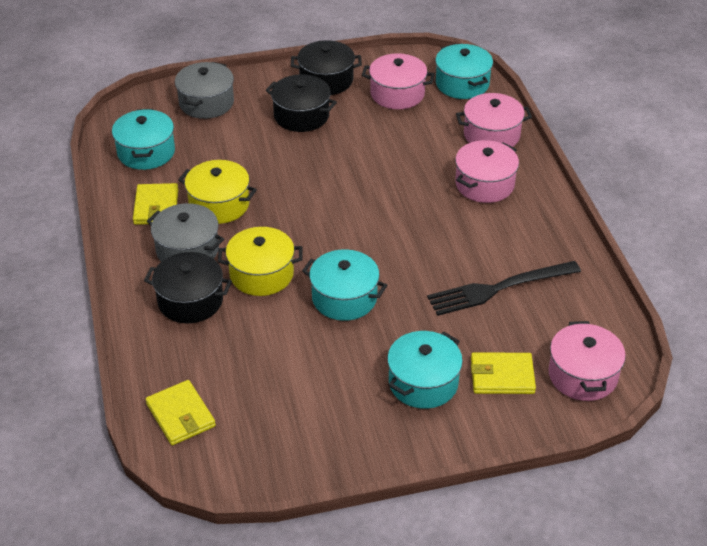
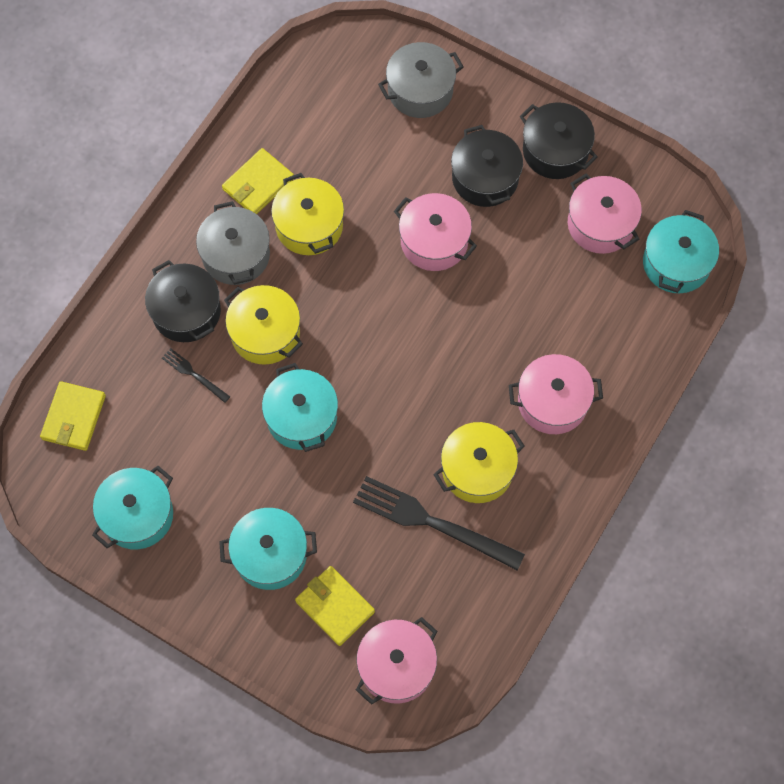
camera: 45 degrees right, 25 degrees up
(146, 152) = (311, 111): turquoise pot -> turquoise pot (137, 515)
(240, 329) = (194, 374): none -> black fork
(488, 244) = (477, 470): none -> yellow pot
(491, 135) = (627, 350): pink pot -> pink pot (434, 241)

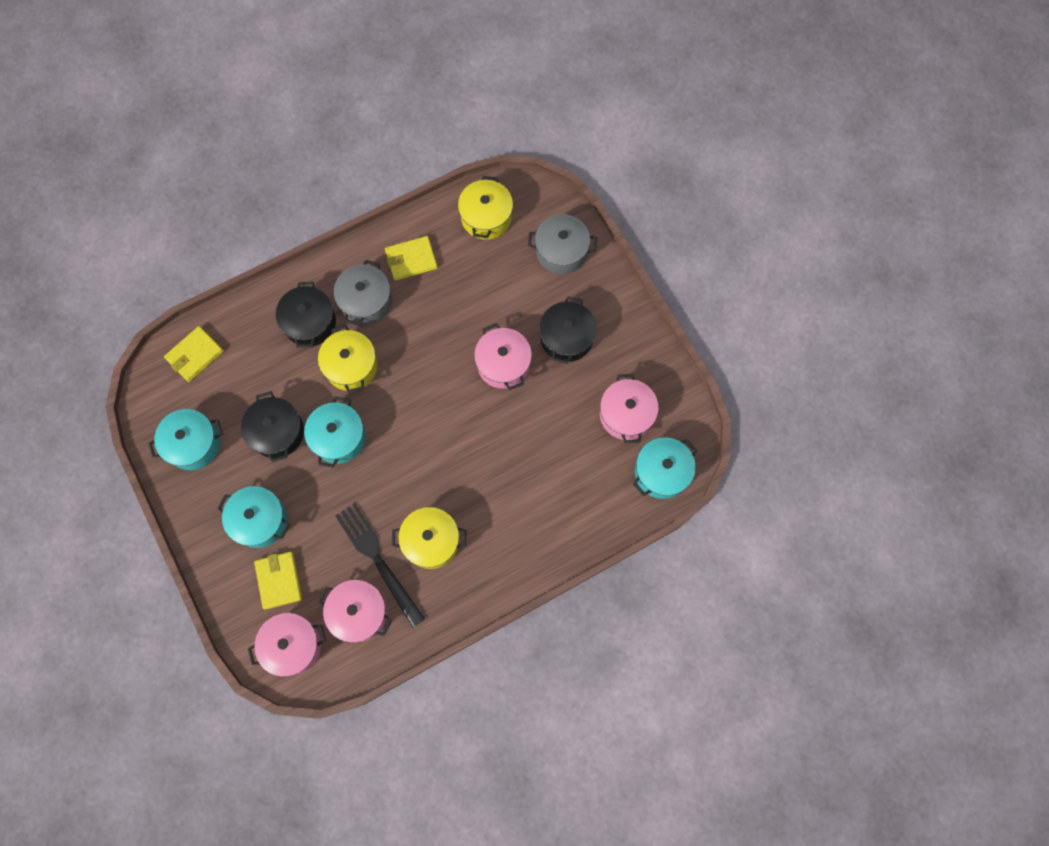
camera: 30 degrees right, 5 degrees up
(194, 374) = (288, 368): black fork -> none
(309, 226) = (426, 307): yellow pot -> yellow pot (486, 217)
(552, 402) = (512, 523): pink pot -> pink pot (359, 613)
(555, 151) = (628, 344): black pot -> black pot (277, 432)

